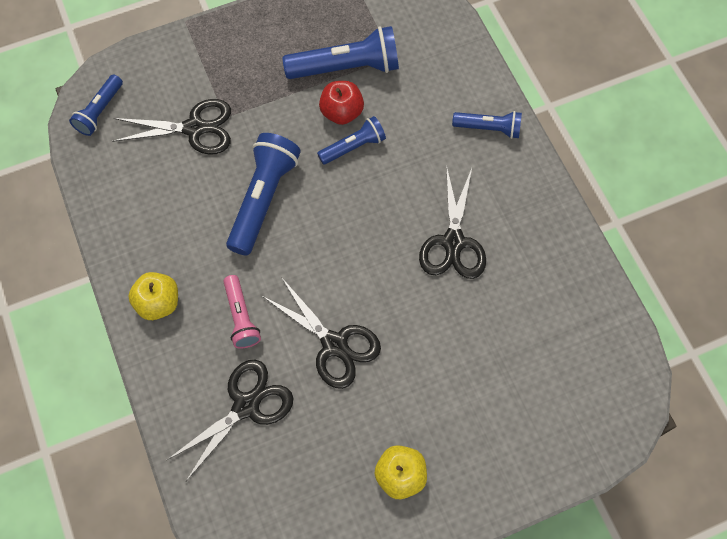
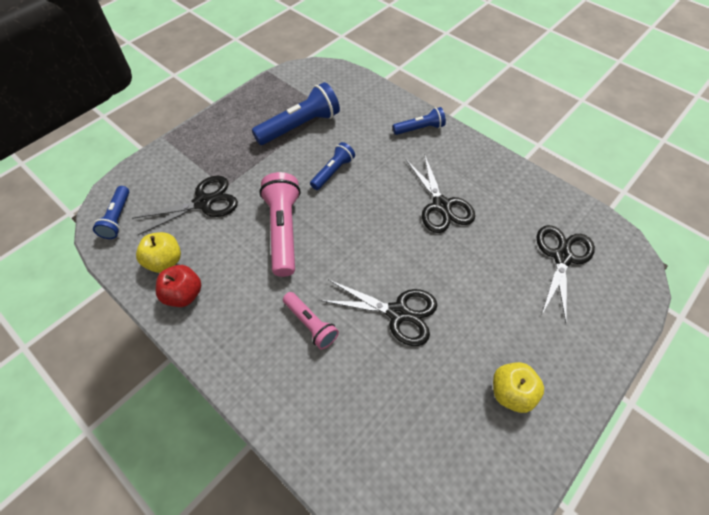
camera: 25 degrees left, 10 degrees down
(158, 303) = (233, 343): yellow apple -> yellow apple (165, 261)
(246, 405) = (352, 395): black scissors -> black scissors (562, 257)
(263, 199) = (283, 230): blue flashlight -> pink flashlight
(341, 112) = (312, 154): red apple -> red apple (184, 294)

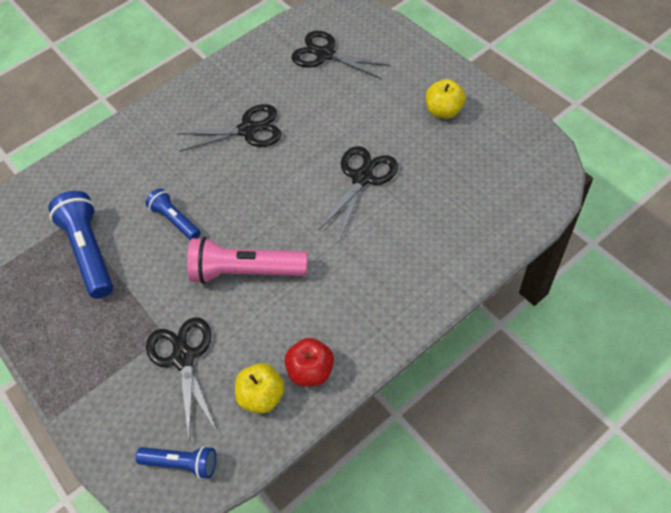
camera: 75 degrees left, 0 degrees up
(311, 324) = (364, 249): pink flashlight -> none
(419, 129) = (137, 134): blue flashlight -> none

